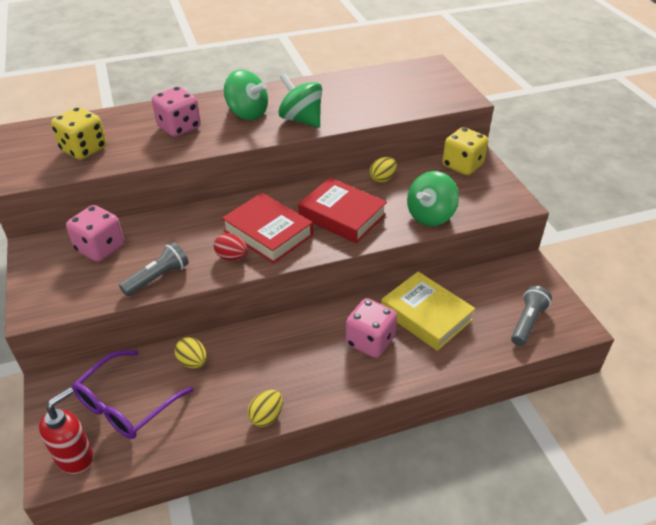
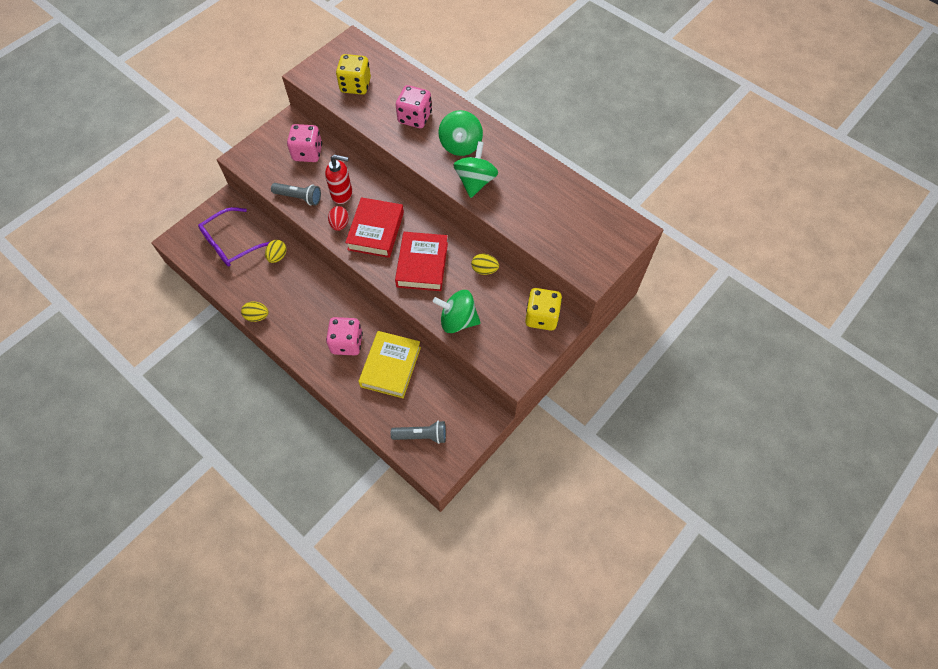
camera: 60 degrees right, 20 degrees up
(75, 457) = (188, 243): red soap dispenser -> red soap dispenser (342, 194)
(126, 404) = (231, 243): purple glasses -> purple glasses turned 45 degrees counterclockwise

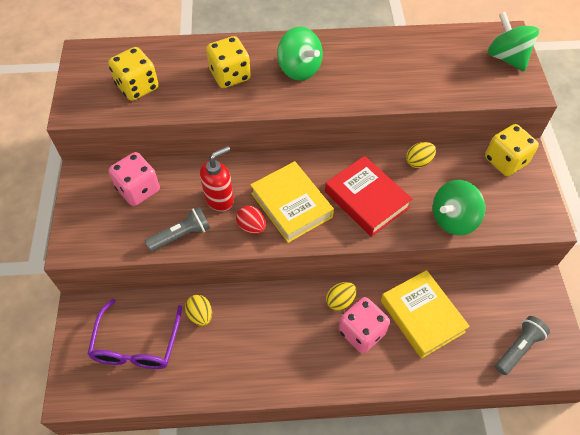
camera: 45 degrees left, 5 degrees down
(257, 316) = (250, 388): yellow egg -> yellow egg (340, 301)
(376, 231) = (291, 205): red book -> yellow book
(415, 118) = (230, 75): pink dice -> yellow dice
(475, 181) = (350, 88): green spinning top -> green spinning top (506, 58)

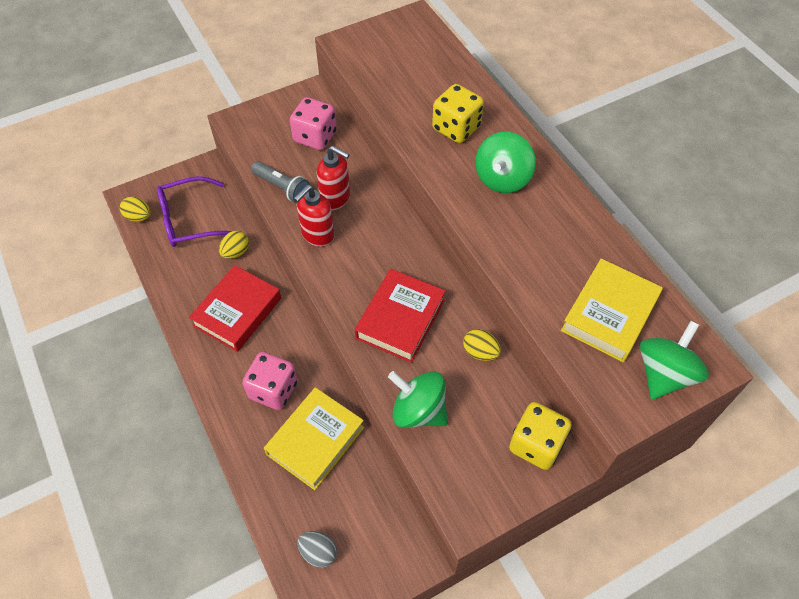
camera: 65 degrees right, 0 degrees up
(137, 87) = (398, 70): yellow dice -> none
(251, 226) = (317, 235): red egg -> red soap dispenser
(268, 335) = (237, 312): none -> red book
(291, 205) = (358, 257): yellow book -> yellow book (609, 314)
(340, 301) = (300, 358): yellow egg -> yellow egg (138, 217)
(518, 348) = (318, 552): grey flashlight -> grey egg

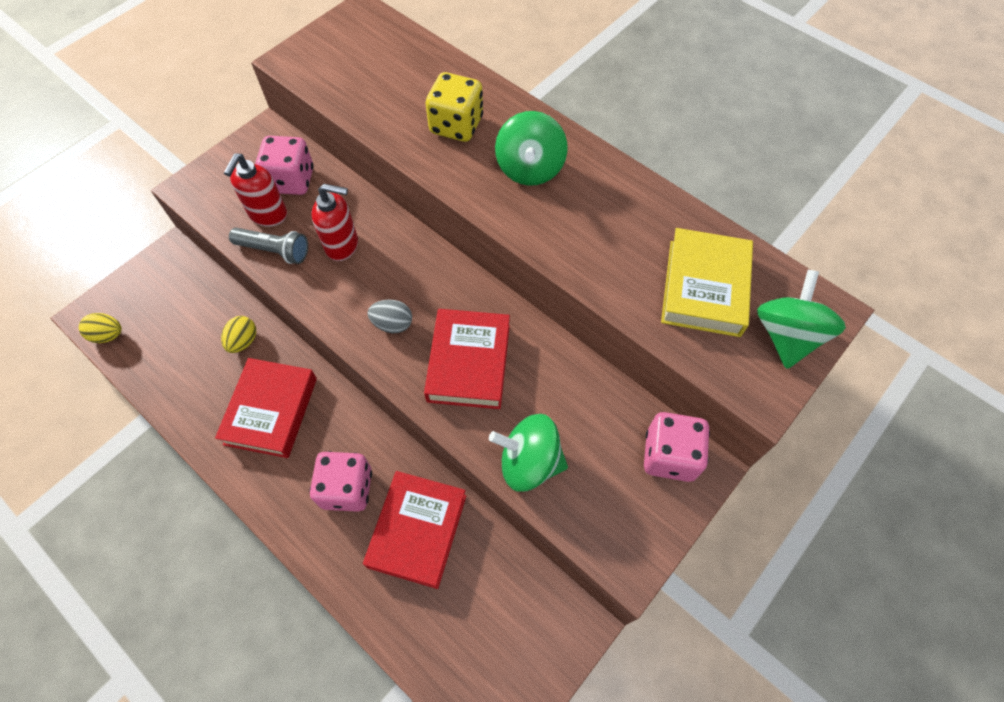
camera: 20 degrees left, 5 degrees up
(189, 220) = (173, 320): purple glasses -> none
(315, 441) = (417, 531): yellow book -> red book
(317, 235) = (337, 294): red soap dispenser -> red soap dispenser (268, 215)
(318, 552) = (469, 660): grey egg -> grey egg (392, 324)
(480, 352) = (570, 371): yellow egg -> none
(536, 444) = (669, 456): yellow dice -> pink dice

